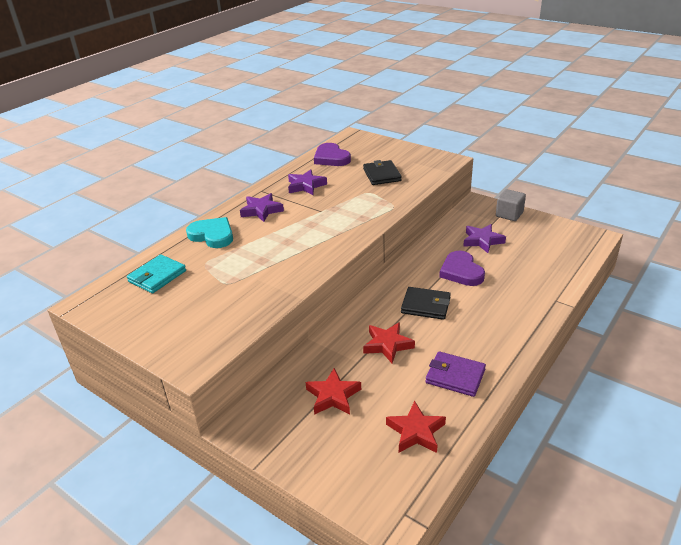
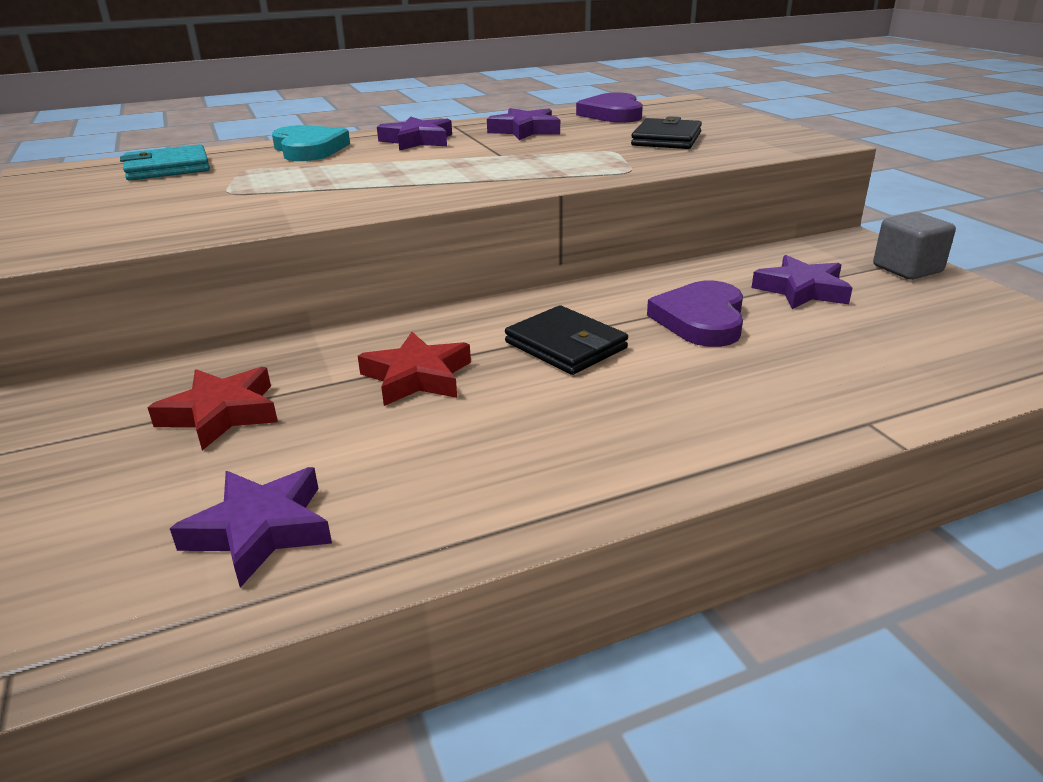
camera: 30 degrees right, 5 degrees down
(416, 432) = (260, 530): red star -> purple star
(455, 376) = (470, 469): purple wallet -> none

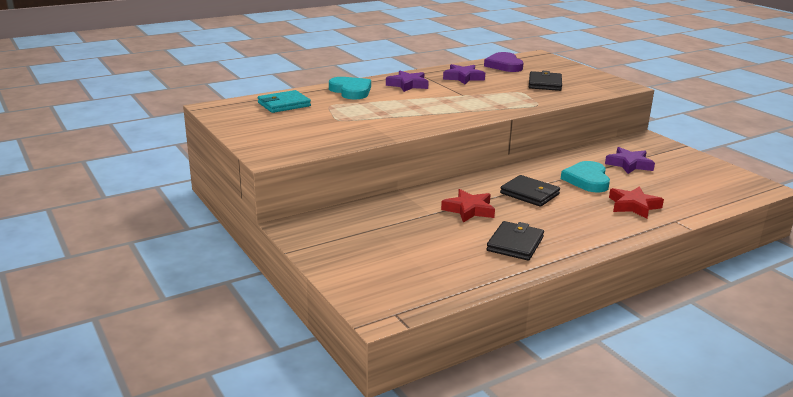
camera: 10 degrees left, 5 degrees down
(221, 413) = (390, 228): red star -> red star (633, 206)
(260, 530) = (449, 269): purple star -> none
(461, 467) = (515, 244): none -> black wallet
(701, 319) = (587, 180): purple heart -> turquoise heart
(907, 269) = (676, 152): grey cube -> none

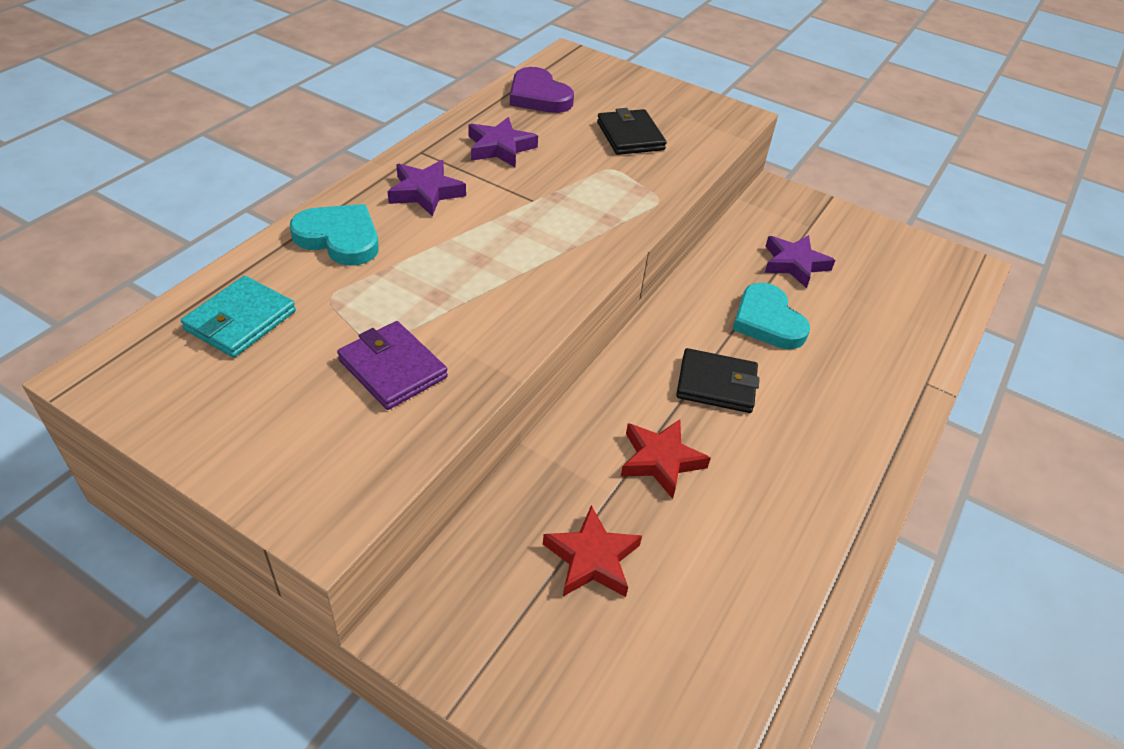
camera: 30 degrees left, 20 degrees up
(339, 127) = (393, 369): none -> purple wallet
(515, 244) = (776, 527): black wallet -> none
(633, 206) = (860, 366): red star -> red star (592, 558)

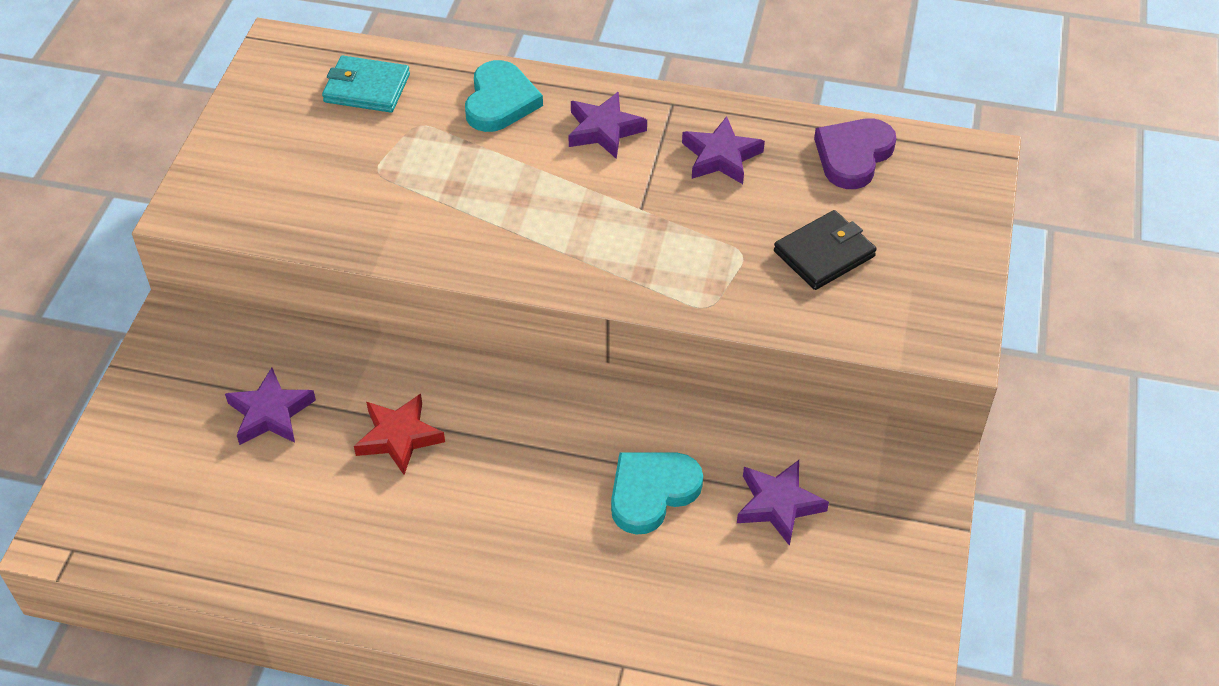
camera: 75 degrees right, 5 degrees up
(393, 369) = (351, 191): purple wallet -> none
(592, 558) = (270, 413): red star -> purple star
(716, 384) = (523, 462): black wallet -> none

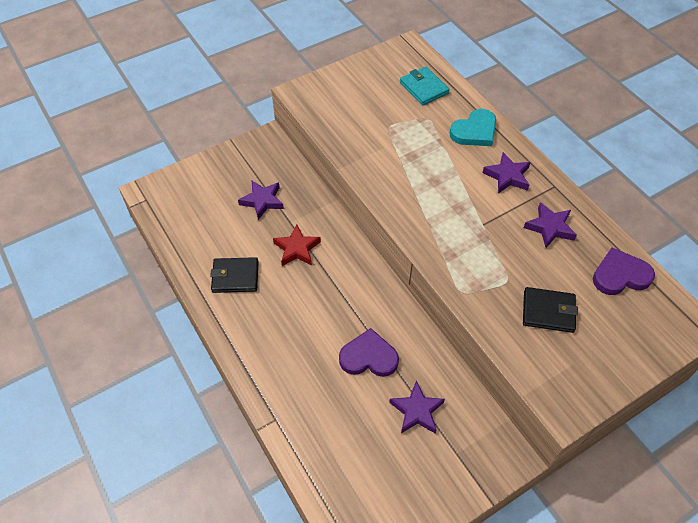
camera: 45 degrees right, 5 degrees up
(352, 542) = (235, 277): none -> black wallet
(651, 492) = (368, 357): turquoise heart -> purple heart

